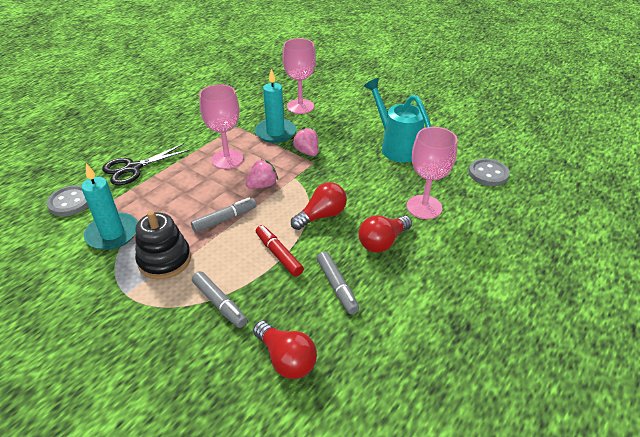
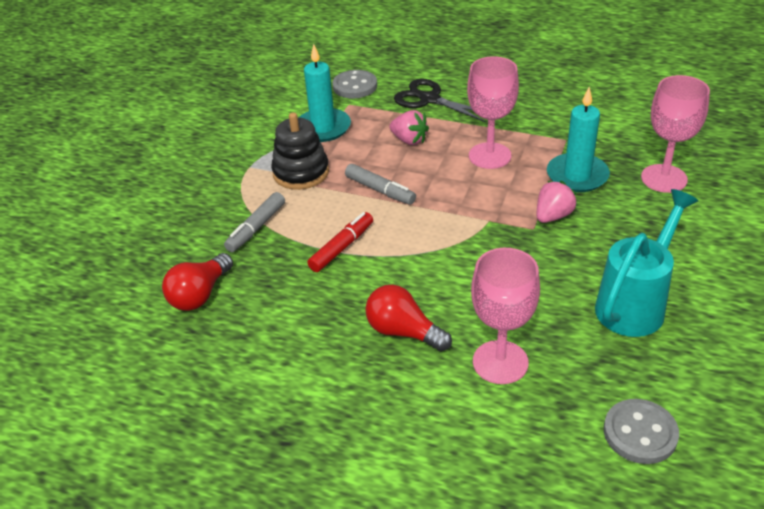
camera: 75 degrees right, 0 degrees up
(262, 185) = (456, 199): pink strawberry -> pink strawberry (409, 140)
(321, 216) = (426, 264): red light bulb -> none
(337, 286) = (310, 307): grey marker -> none

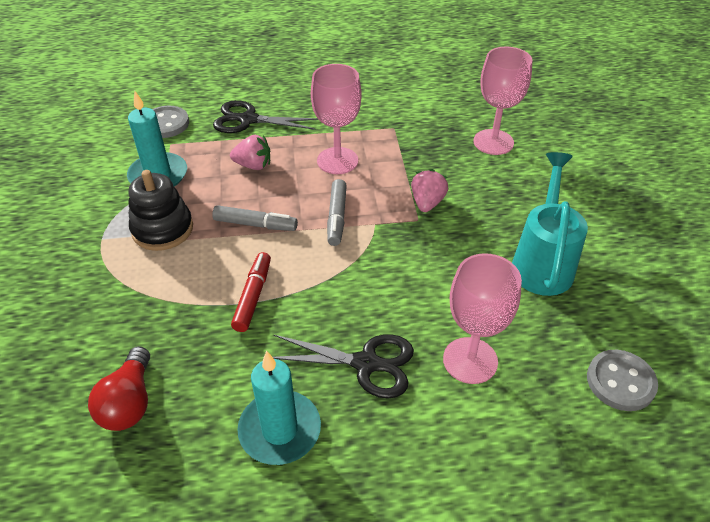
camera: 30 degrees left, 5 degrees up
(256, 228) = (149, 304): grey marker -> grey marker (336, 217)
(403, 332) = (366, 363): red light bulb -> black scissors
(577, 175) = (423, 159): turquoise candle -> turquoise candle (280, 430)

